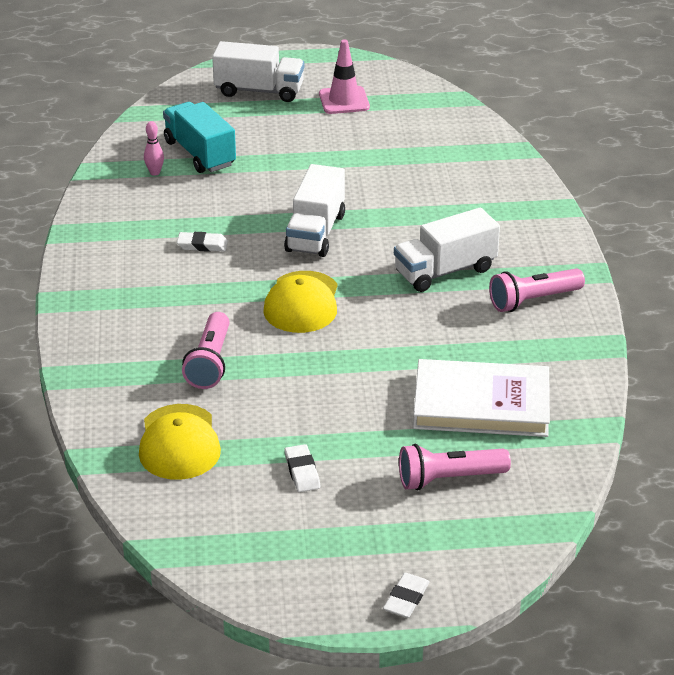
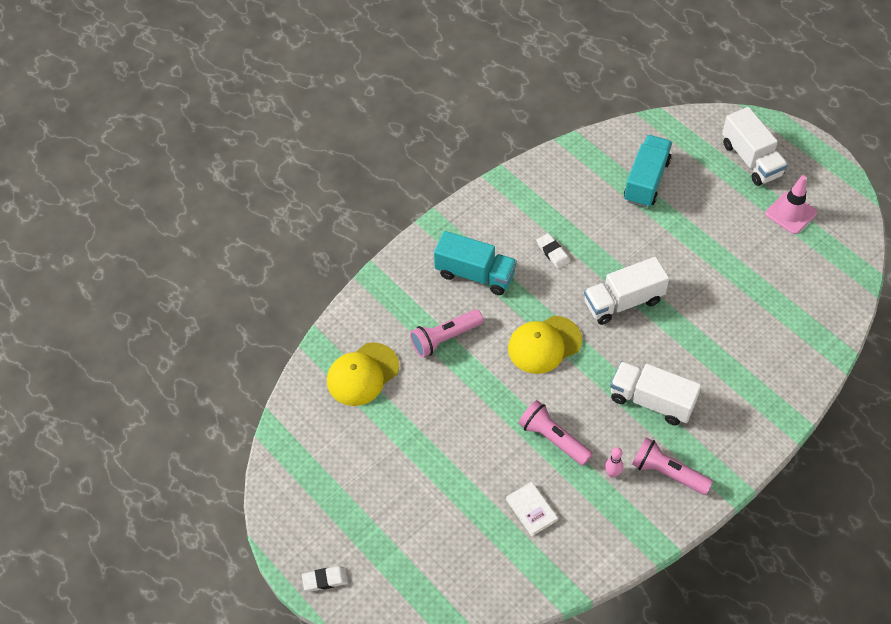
camera: 55 degrees right, 20 degrees up
(155, 172) = (602, 173): pink bowling pin -> pink bowling pin (612, 473)
(159, 305) = (475, 274): none -> turquoise truck
(302, 471) = (388, 454): white eraser -> none
(449, 479) = (445, 536): pink flashlight -> pink flashlight (553, 439)
(481, 404) = (531, 510): white book -> white book, size x0.46

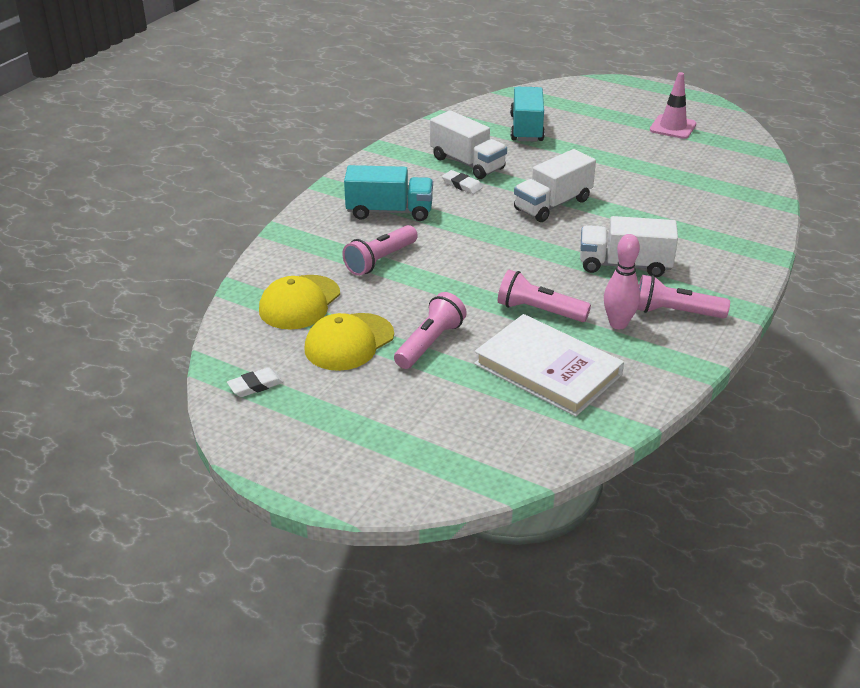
camera: 20 degrees left, 20 degrees down
(325, 580) = (330, 482): white eraser -> white eraser (255, 385)
(449, 452) = (429, 343): none -> pink flashlight
(531, 510) = (547, 369): white book -> white book, size x2.18
(544, 345) = (489, 246): yellow cap -> yellow cap (349, 342)
(612, 473) = (618, 324): pink bowling pin -> pink bowling pin, size x1.67
(751, 159) = (615, 103): white truck -> white truck (467, 163)

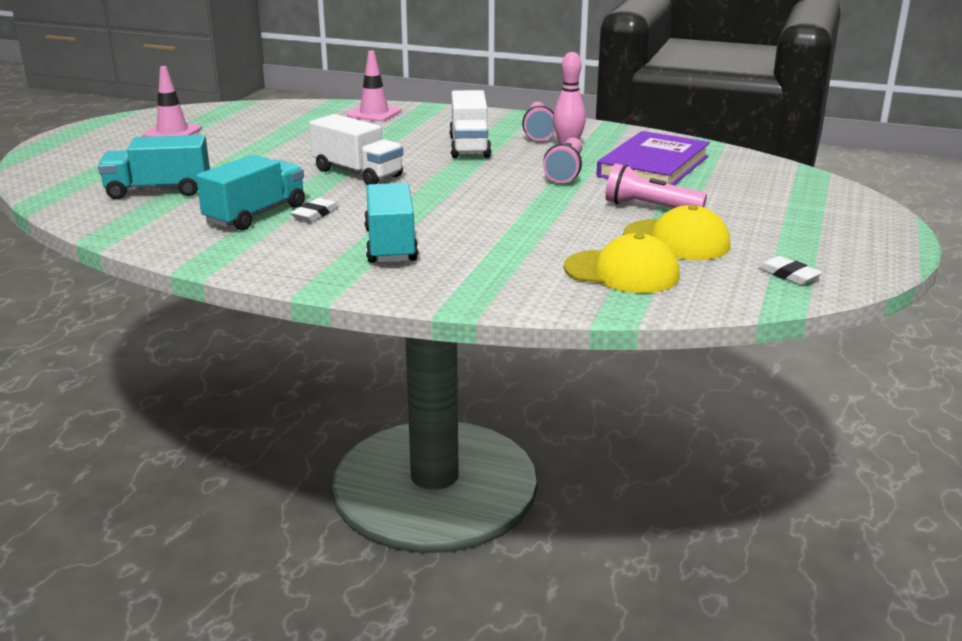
camera: 100 degrees left, 10 degrees down
(380, 260) = (508, 240): pink flashlight -> none
(467, 163) = (255, 214): white truck -> turquoise truck
(547, 369) = (653, 166): white book -> purple book
(739, 220) = (374, 114): none -> pink traffic cone

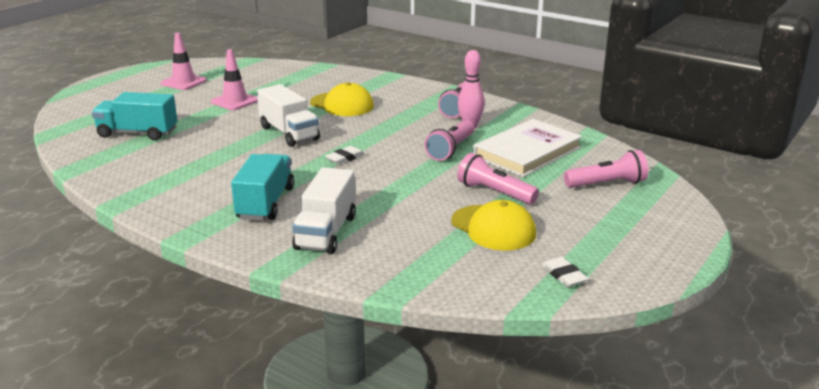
camera: 15 degrees right, 0 degrees up
(255, 214) = (189, 162): turquoise truck -> none
(315, 214) = (231, 167): white eraser -> white eraser (345, 158)
(374, 114) = (341, 79): pink traffic cone -> pink traffic cone (235, 101)
(469, 146) = (392, 117): white truck -> white truck (326, 232)
(622, 272) = (425, 253): yellow cap -> yellow cap (342, 105)
(653, 166) = (527, 152): purple book -> white book
(763, 187) = (607, 184): none -> pink flashlight

